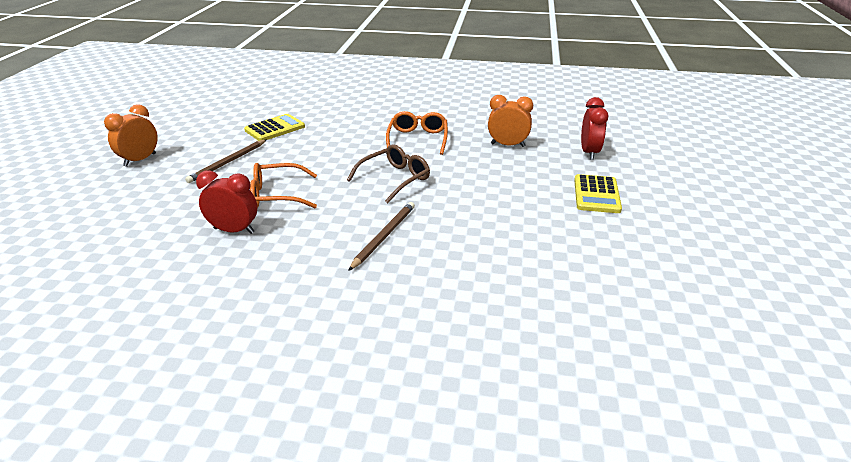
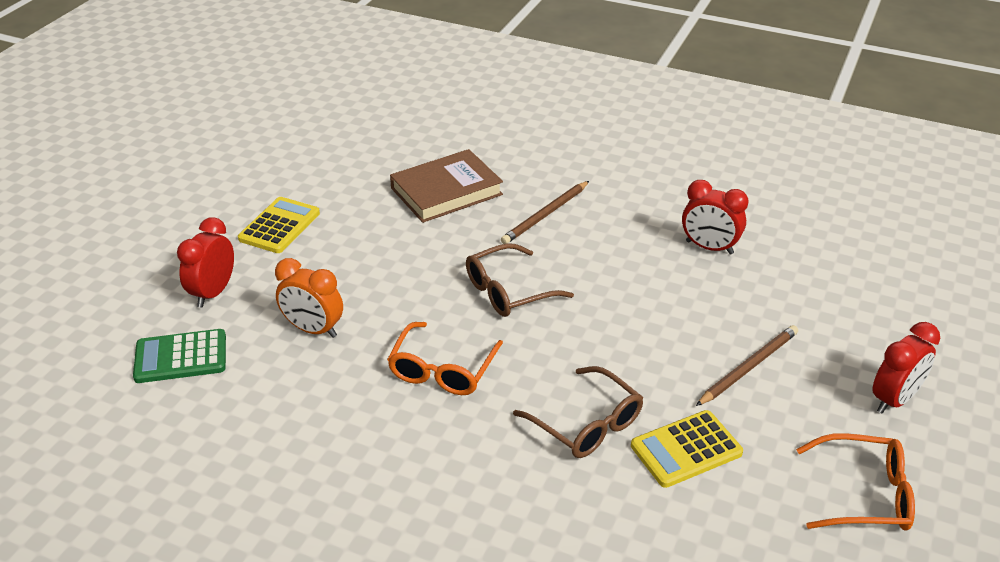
camera: 165 degrees left, 5 degrees up
(140, 160) = (894, 399): orange clock -> red clock
(277, 195) = (666, 290): orange glasses -> orange glasses (864, 494)
(329, 130) = (587, 424): none -> brown glasses
(485, 243) = (446, 191): none -> brown book
(567, 126) = (181, 357): none -> green calculator

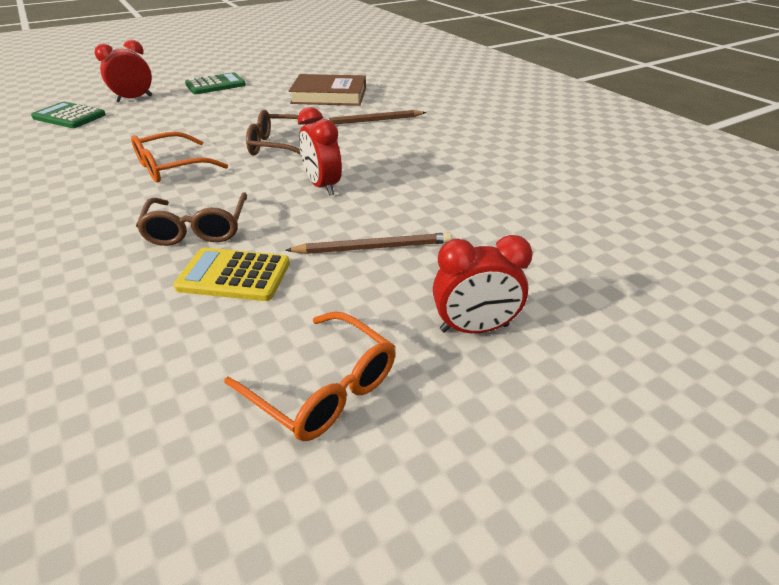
camera: 35 degrees right, 0 degrees up
(279, 226) = (215, 85): yellow calculator -> green calculator
(313, 329) = (146, 127): orange clock -> none
(709, 247) = (461, 170): red clock -> red clock (322, 186)

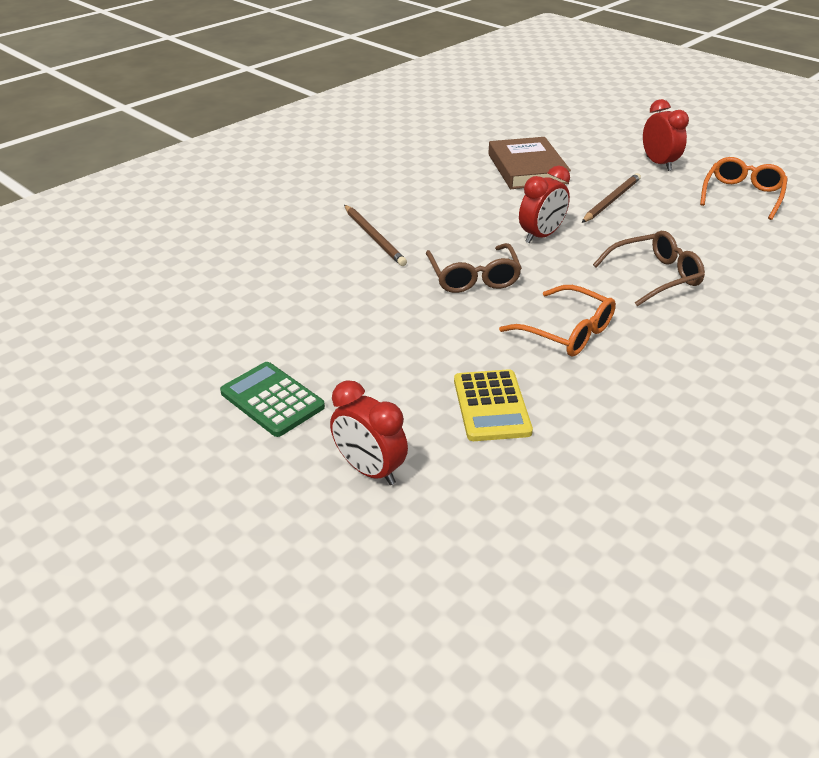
camera: 105 degrees left, 0 degrees up
(69, 116) = (478, 510): green calculator -> none
(234, 275) = (691, 243): yellow calculator -> yellow calculator (491, 406)
(329, 95) = (295, 280): brown book -> brown book (527, 169)
(373, 247) = (611, 200): brown pencil -> brown pencil turned 60 degrees clockwise

